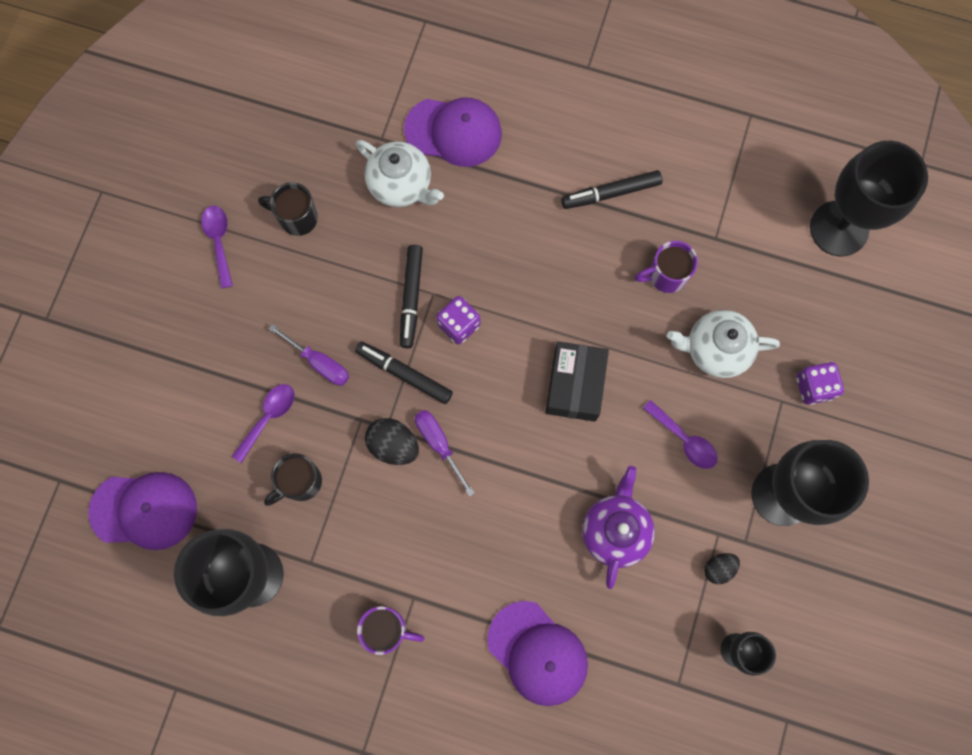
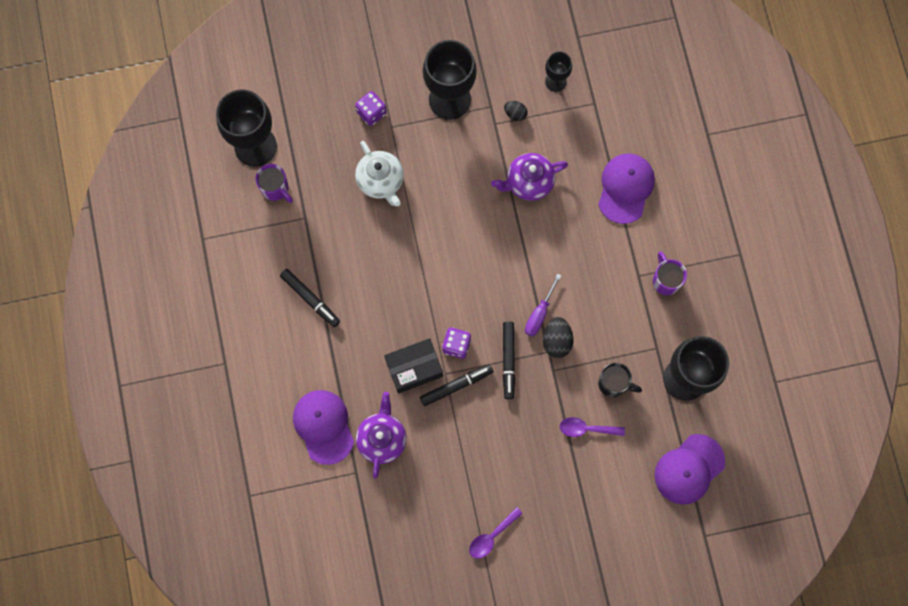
camera: 120 degrees left, 0 degrees up
(144, 510) = (689, 469): purple cap -> purple cap turned 105 degrees counterclockwise
(297, 218) = (445, 494): black mug -> none
(319, 363) = (533, 419): purple screwdriver -> none
(401, 185) = (382, 439): white teapot -> purple teapot
(575, 385) = (453, 252): black box -> black box (414, 368)
(666, 275) = (348, 235): purple mug -> purple mug (275, 189)
(684, 440) = (449, 171): purple spoon -> none

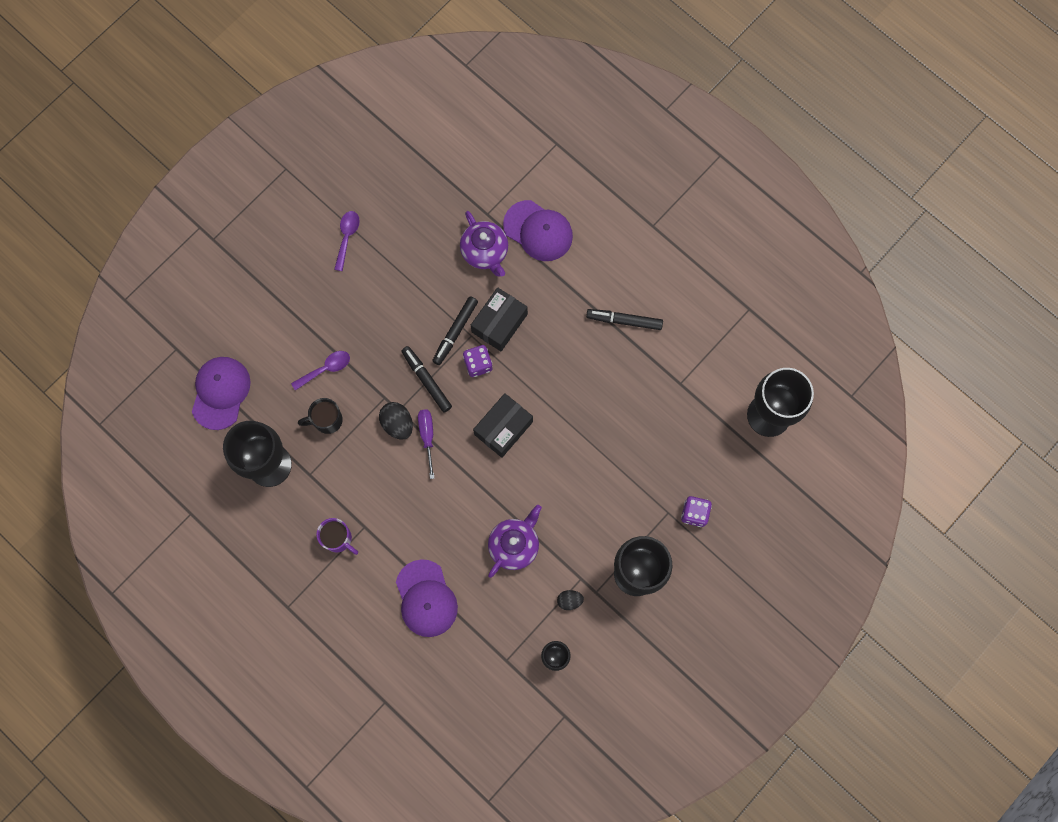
camera: 145 degrees right, 0 degrees up
(275, 189) = (723, 391): purple mug -> none
(381, 181) = (641, 458): white teapot -> none
(473, 278) = (503, 428): none -> black box

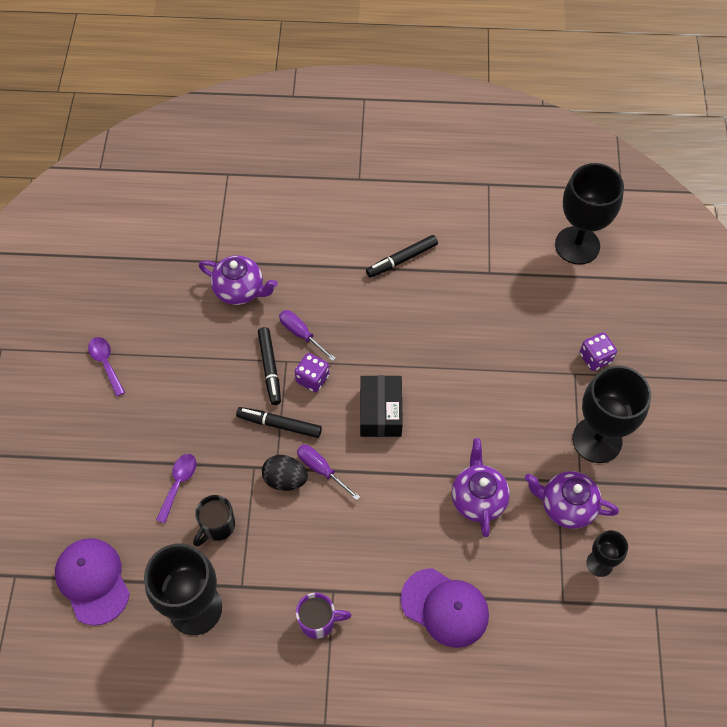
camera: 40 degrees left, 15 degrees down
(499, 323) = (301, 334): black box -> purple screwdriver
(538, 231) = (270, 244): purple cap -> none
(569, 600) = (566, 506): black egg -> purple teapot

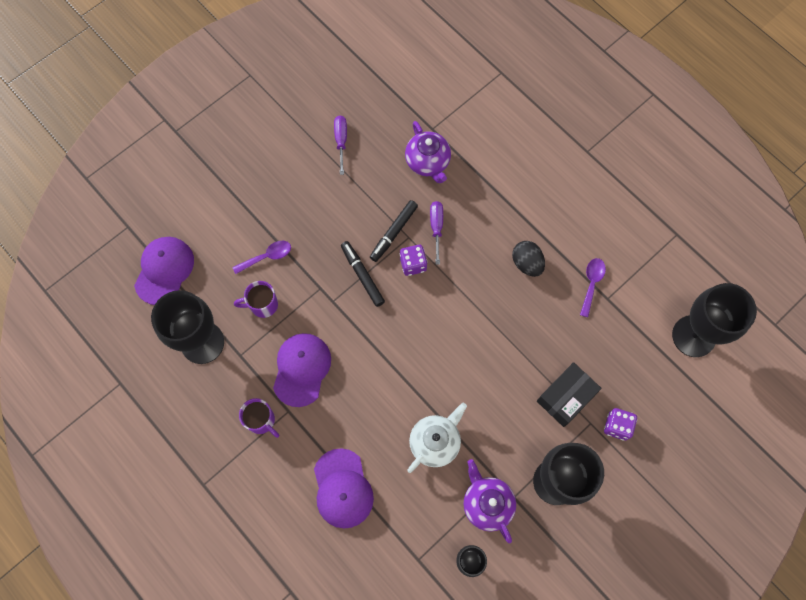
camera: 45 degrees right, 10 degrees up
(106, 363) = (300, 139): purple spoon -> purple spoon (591, 284)
(217, 526) = (263, 305): black mug -> purple mug
(285, 479) = (330, 314): black egg -> black egg (526, 263)
(308, 546) = (301, 369): none -> purple cap
(321, 470) = (358, 329): purple screwdriver -> purple screwdriver (341, 141)
(380, 412) = (433, 327): black box -> black box (566, 397)
(402, 260) = (556, 235): black marker -> none
(478, 498) = (435, 442): purple teapot -> white teapot

